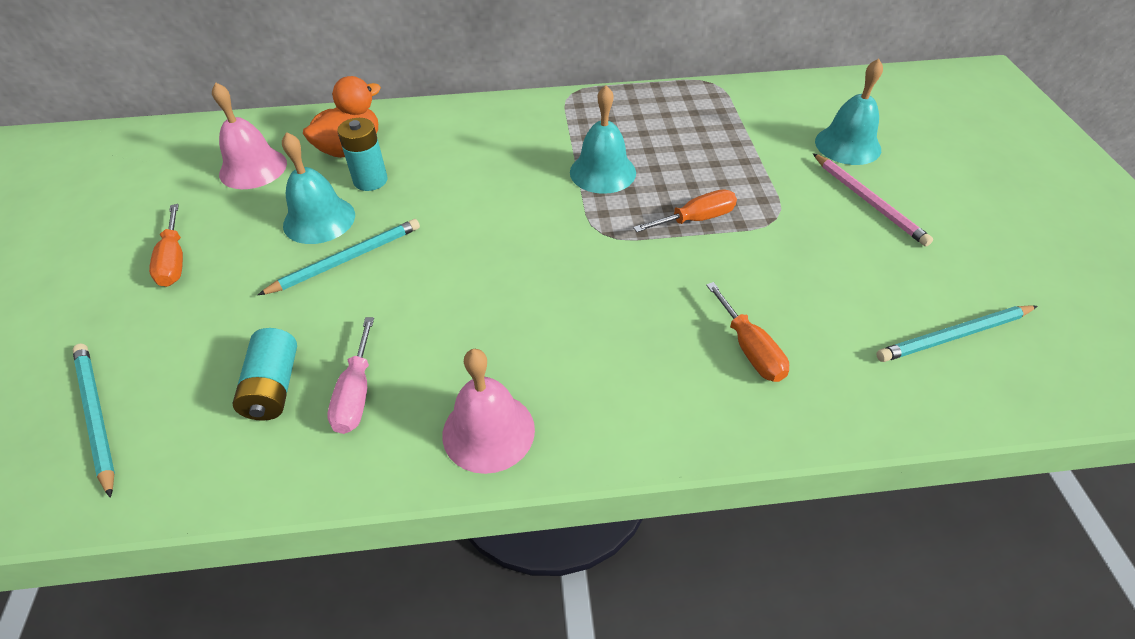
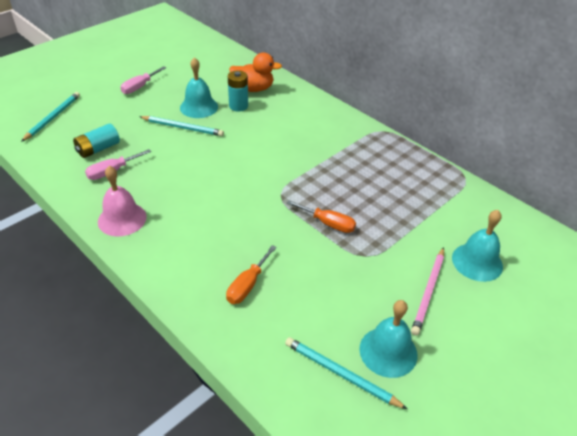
camera: 50 degrees right, 5 degrees down
(174, 261) = (140, 87): orange screwdriver -> pink screwdriver
(253, 168) = (211, 72): pink bell -> none
(602, 172) = (328, 173): turquoise bell -> turquoise bell (388, 351)

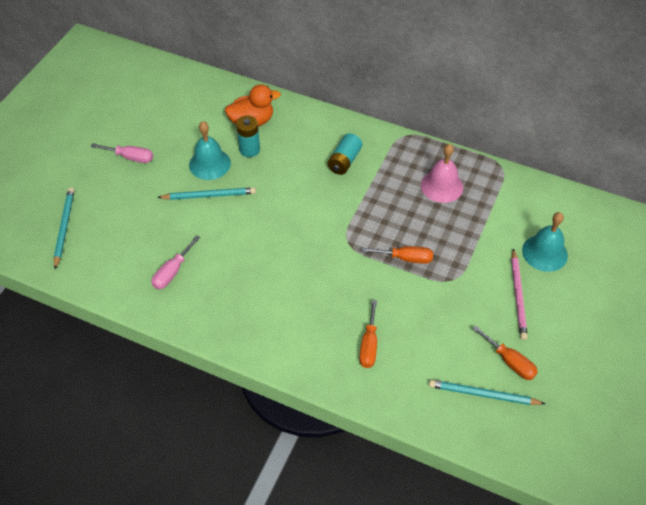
camera: 20 degrees left, 10 degrees up
(98, 149) = (140, 250): turquoise battery -> turquoise battery (344, 161)
(122, 219) = (217, 320): pink bell -> pink bell (442, 186)
(140, 87) = (130, 157): pink screwdriver -> pink screwdriver turned 90 degrees counterclockwise
(388, 351) = (510, 361): turquoise bell -> orange screwdriver

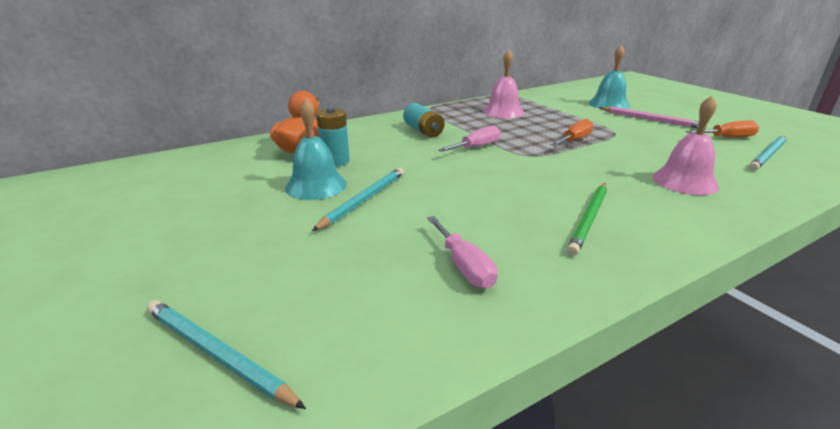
camera: 55 degrees left, 25 degrees down
(130, 157) = (202, 232): pink screwdriver -> pink screwdriver (476, 147)
(264, 307) = (589, 219): none -> green pencil
(369, 345) = (684, 181): orange screwdriver -> pink bell

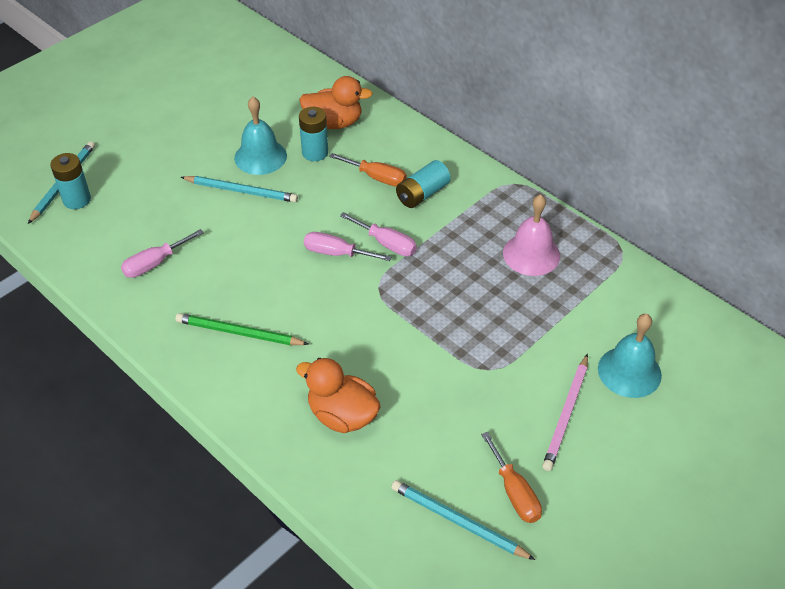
camera: 75 degrees right, 20 degrees up
(277, 338) = (77, 200): none -> turquoise battery
(482, 165) = (336, 253): none -> pink screwdriver
(574, 140) = (441, 326): orange screwdriver -> orange screwdriver (377, 177)
(684, 181) = (342, 415): pink bell -> orange duck

